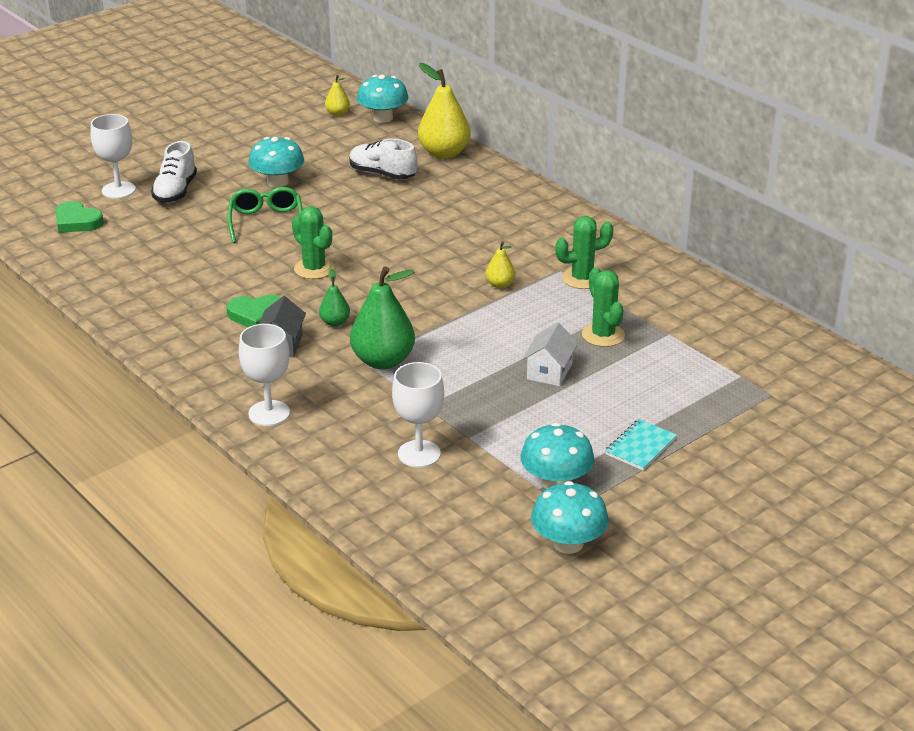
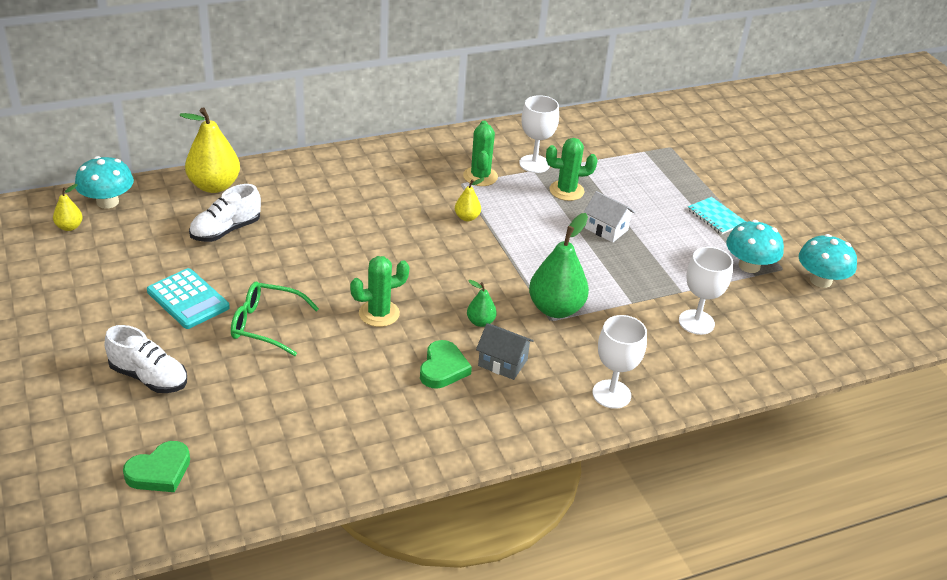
camera: 75 degrees left, 5 degrees up
(118, 190) = (108, 423): white goblet -> white goblet (534, 164)
(277, 182) = (188, 299): turquoise mushroom -> turquoise calculator

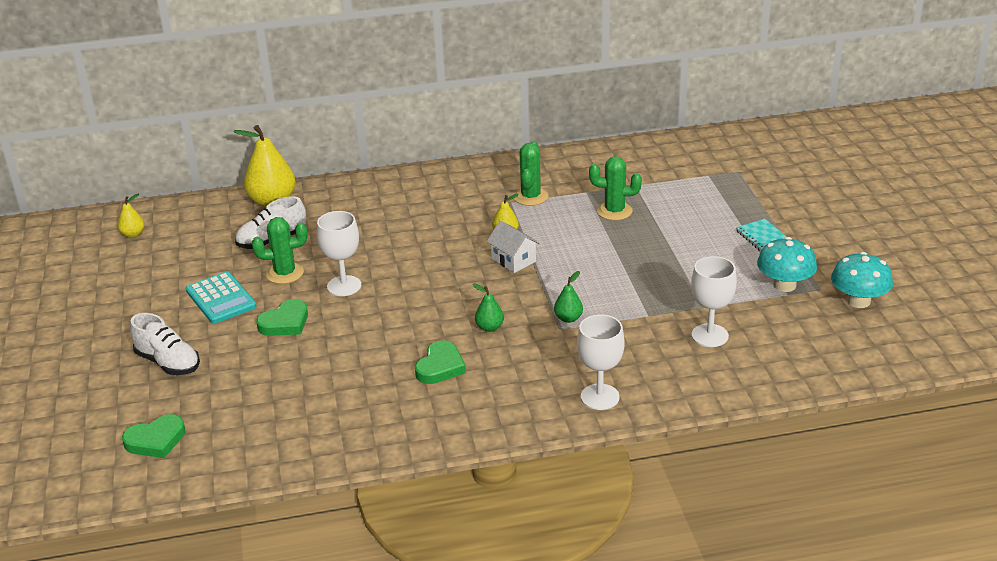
camera: 15 degrees right, 5 degrees down
(107, 202) = (172, 214): turquoise mushroom -> none
(265, 325) = (285, 323): green glasses -> green heart
(379, 313) = (393, 317): green cactus -> green cactus (285, 273)
(502, 363) = (500, 364): grey house -> none
(534, 164) = (589, 186): white goblet -> white goblet (344, 286)
(556, 309) = (568, 318): green pear -> green pear, size x0.49
(606, 229) = (644, 247): white house -> white house (513, 260)

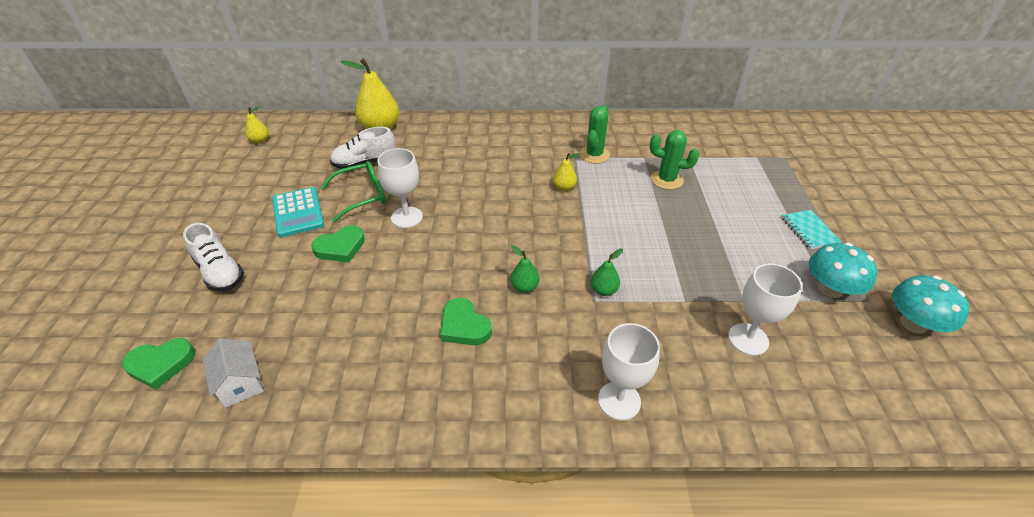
camera: 10 degrees right, 10 degrees up
(285, 273) = (362, 196): green cactus -> green glasses
(440, 367) = (464, 326): green heart -> green heart turned 105 degrees clockwise
(513, 260) = (565, 215): white house -> white house (240, 383)

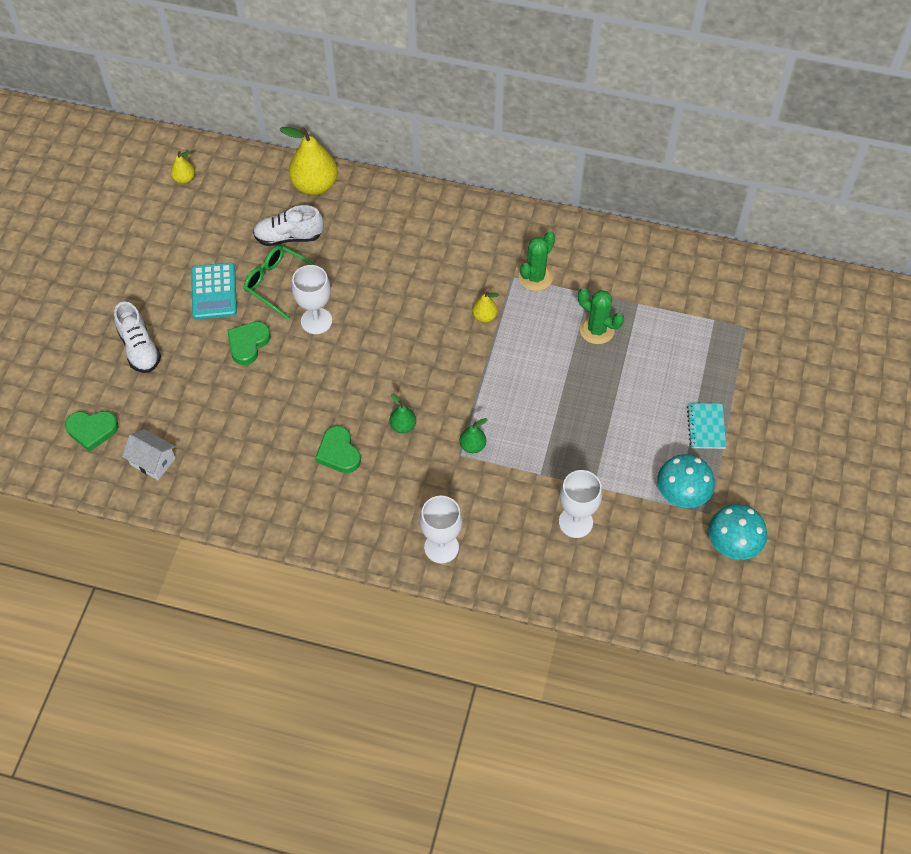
camera: 15 degrees right, 15 degrees up
(240, 383) = (153, 461): white house -> white house turned 45 degrees counterclockwise
(340, 247) = (248, 344): green heart -> green heart turned 135 degrees clockwise
(362, 196) = (278, 283): green glasses -> green glasses turned 135 degrees counterclockwise

